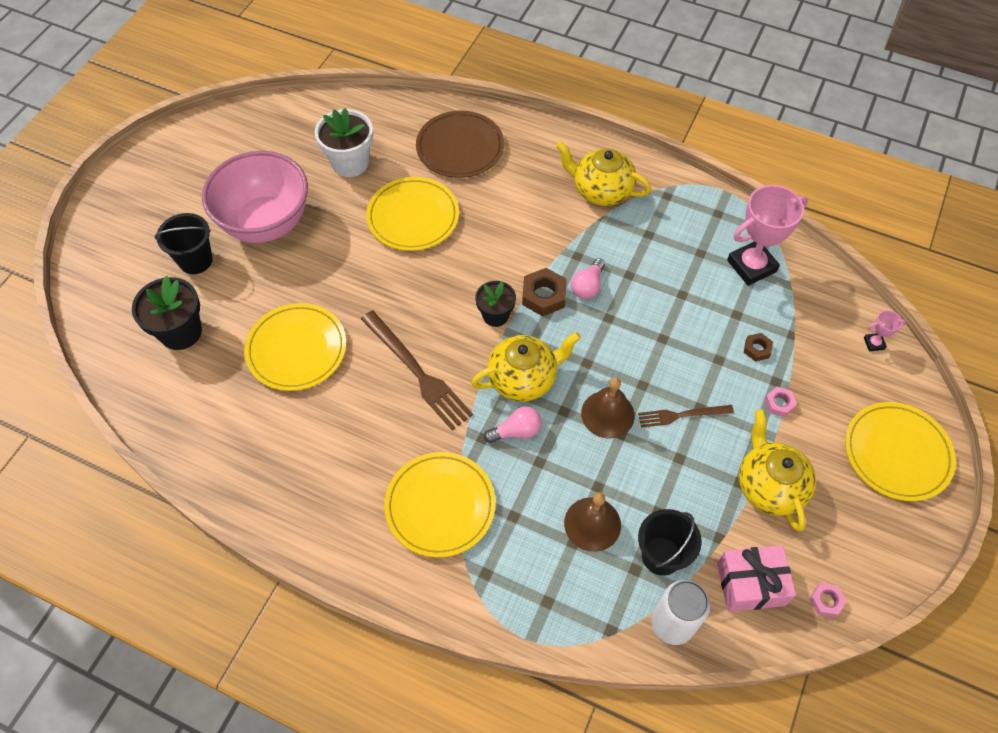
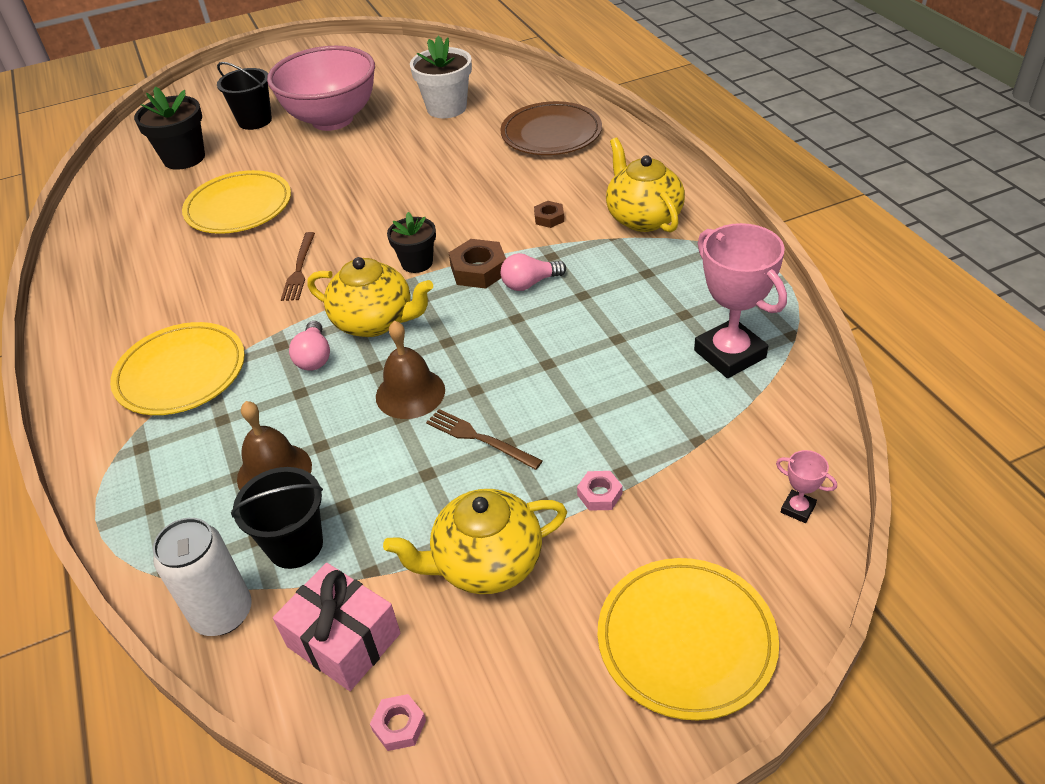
camera: 45 degrees right, 15 degrees down
(413, 217) = (446, 163): yellow plate -> none
(418, 372) = (299, 269): brown fork -> brown fork, size x0.58
(516, 431) = (314, 357): pink light bulb -> pink light bulb turned 60 degrees clockwise
(751, 266) = (729, 354): pink trophy -> pink trophy turned 45 degrees clockwise
(757, 349) = (639, 430): brown nut -> brown nut (549, 218)
(769, 486) = (486, 563): yellow teapot -> yellow teapot turned 135 degrees counterclockwise

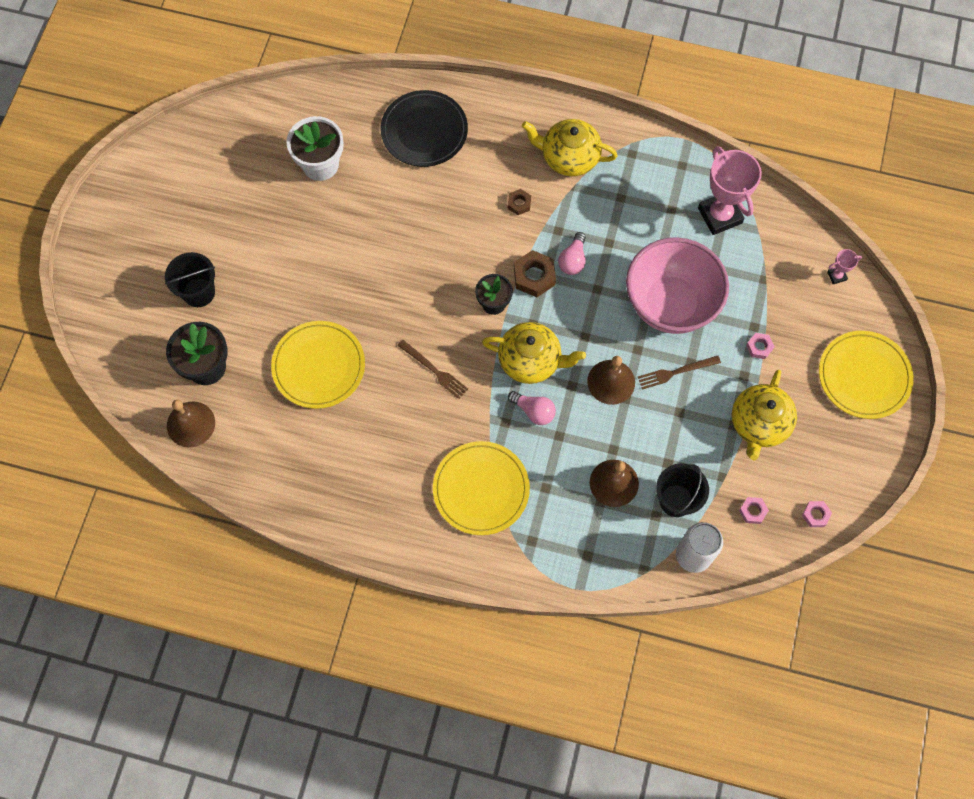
camera: 55 degrees left, 25 degrees up
(119, 178) = (191, 424): none -> brown bell
(332, 120) = (256, 243): pink bowl -> pink bowl (670, 304)
(343, 640) = (752, 511): pink gift -> pink nut
(375, 321) = (530, 361): yellow teapot -> yellow teapot turned 45 degrees clockwise
(551, 133) = (424, 131): brown plate -> black plate
(729, 354) = (720, 215): pink trophy -> pink trophy turned 60 degrees clockwise

